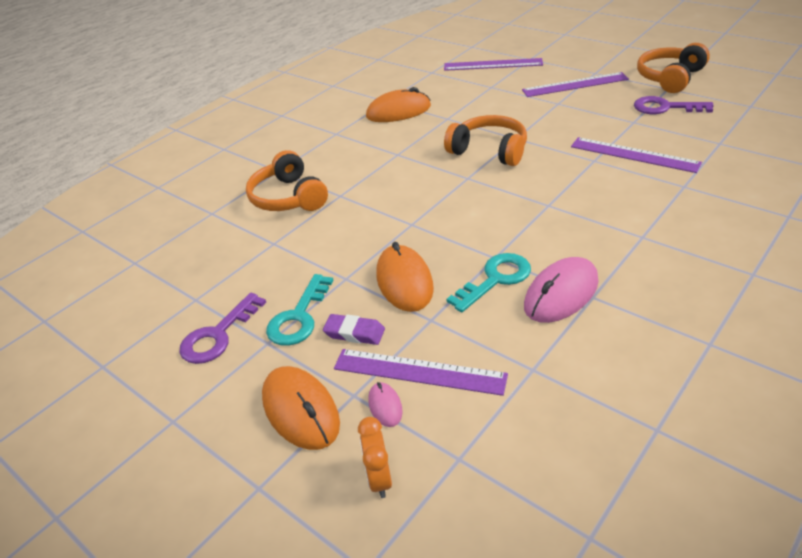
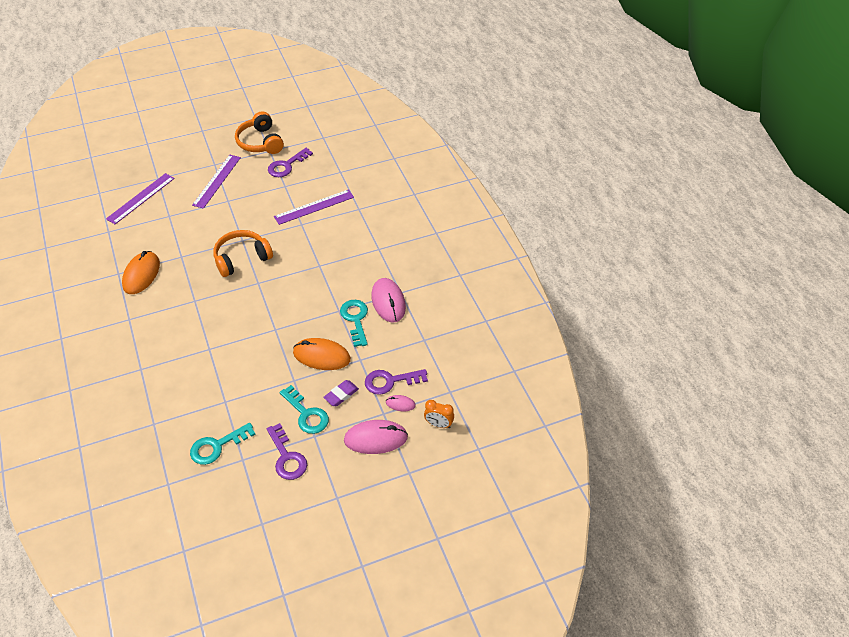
camera: 65 degrees left, 10 degrees up
(205, 270) = (217, 446): none -> turquoise key
(288, 197) = (182, 375): orange headphones -> none
(301, 410) = (375, 438): orange mouse -> pink mouse
(419, 372) = (390, 381): purple ruler -> purple key

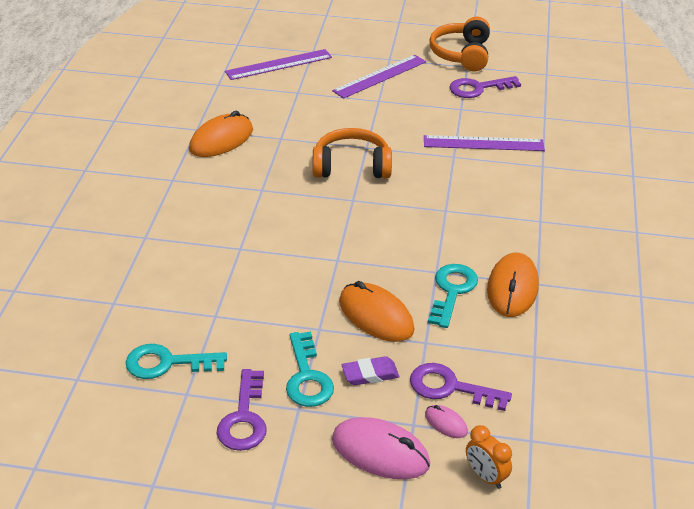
camera: 30 degrees right, 10 degrees down
(388, 302) = (512, 288): pink mouse -> orange mouse

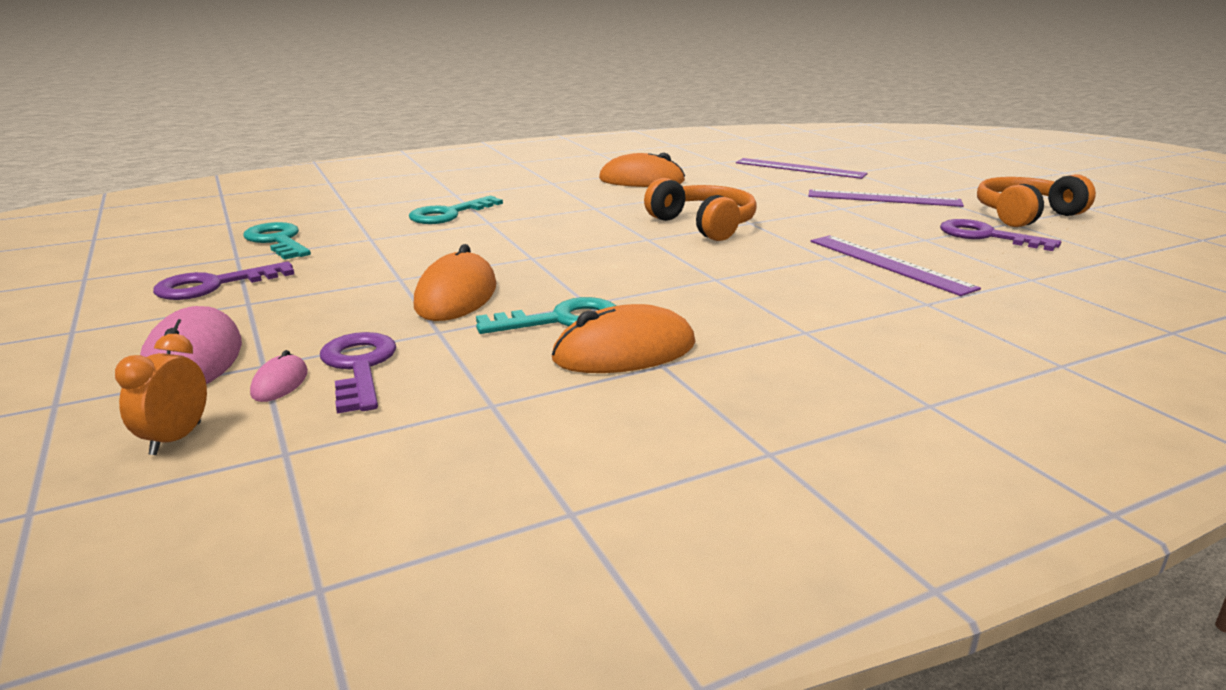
camera: 55 degrees right, 15 degrees down
(307, 377) = (308, 293): turquoise key -> turquoise key (449, 214)
(370, 374) = (342, 319): purple eraser -> none

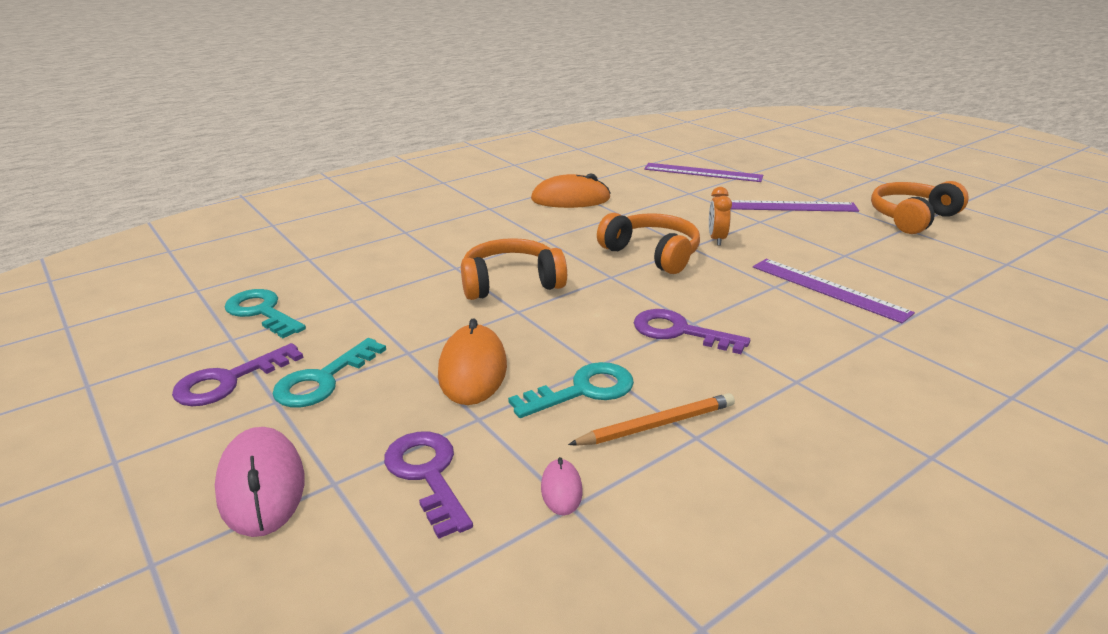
camera: 10 degrees left, 5 degrees up
(176, 439) = (299, 593): orange clock -> orange clock (716, 239)
(280, 383) = (362, 505): pink mouse -> pink mouse (561, 489)
(449, 214) = (413, 260): turquoise key -> turquoise key (323, 380)
(538, 237) = (511, 283): none -> orange headphones
(624, 352) = (657, 425): orange mouse -> orange pencil
(987, 236) = (892, 247): purple key -> purple key (679, 332)

